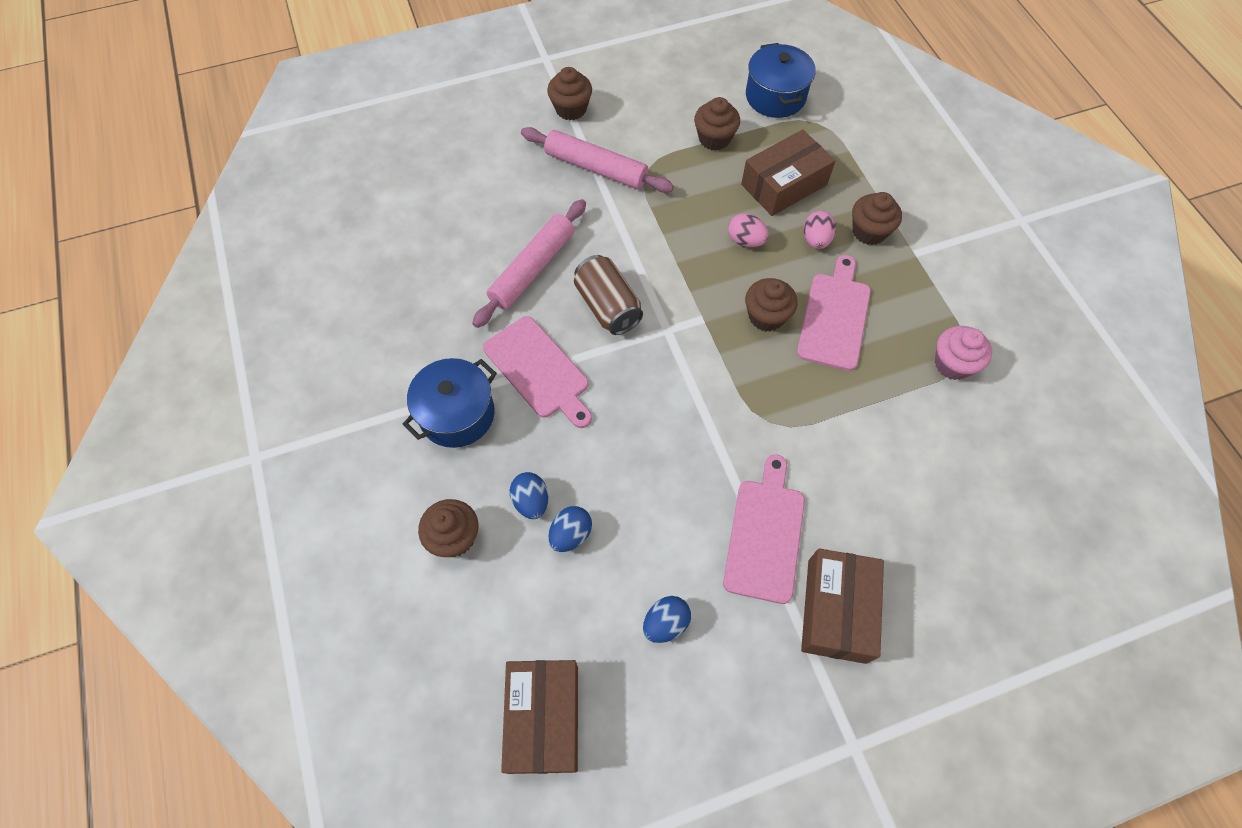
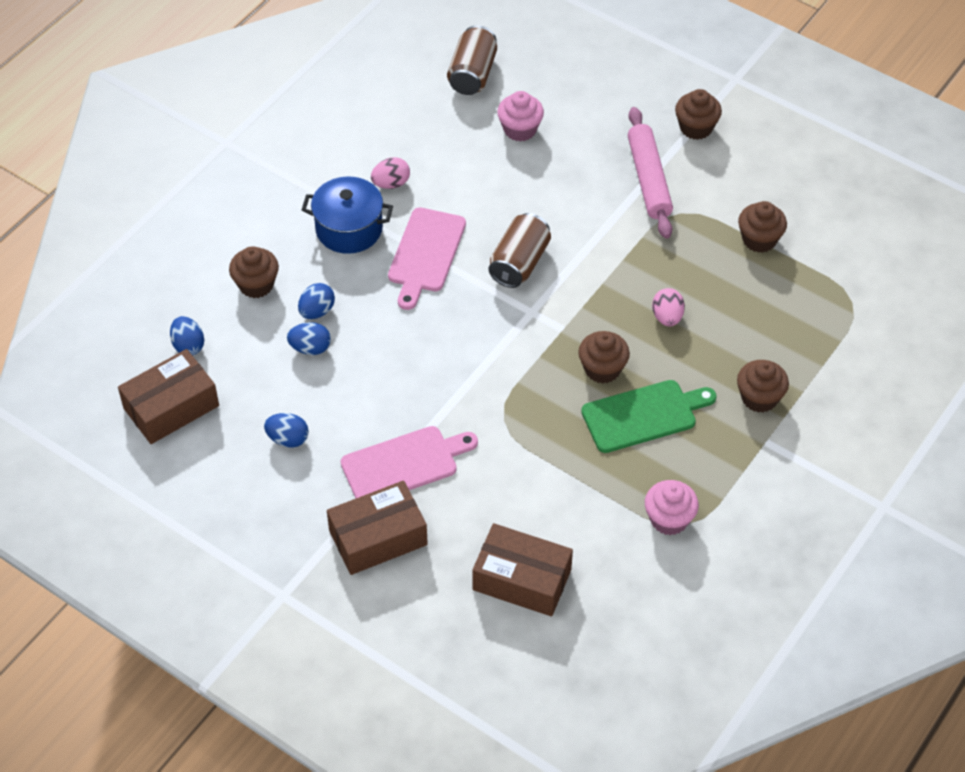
camera: 55 degrees right, 10 degrees down
(372, 215) = (472, 74): none -> brown can
(465, 219) = (520, 129): none -> pink cupcake
(478, 651) = (188, 346): none -> blue egg
(533, 269) = (512, 197): pink rolling pin -> none
(775, 96) = (853, 257): blue pot -> none
(784, 184) = (754, 313): brown box -> brown box (522, 579)
(816, 240) = (714, 364): pink egg -> pink egg (391, 183)
(834, 317) = (643, 415): pink cutting board -> green cutting board

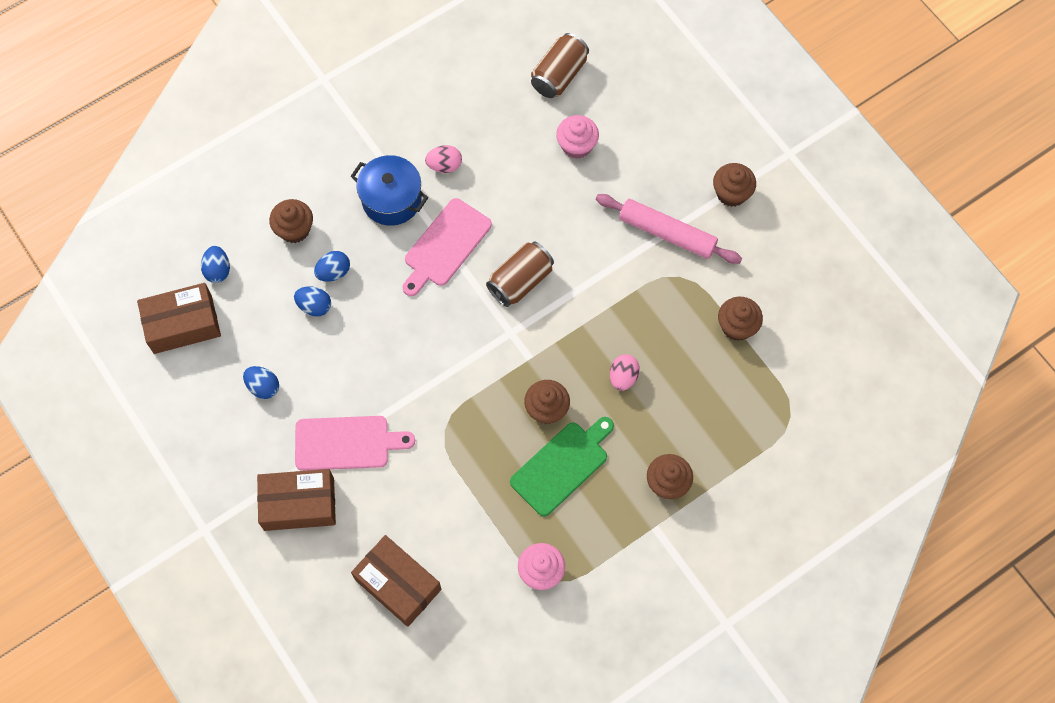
camera: 20 degrees right, 15 degrees up
(643, 415) = (562, 466): green cutting board -> green cutting board turned 45 degrees counterclockwise
(649, 179) = (667, 233): pink rolling pin -> pink rolling pin turned 75 degrees counterclockwise

